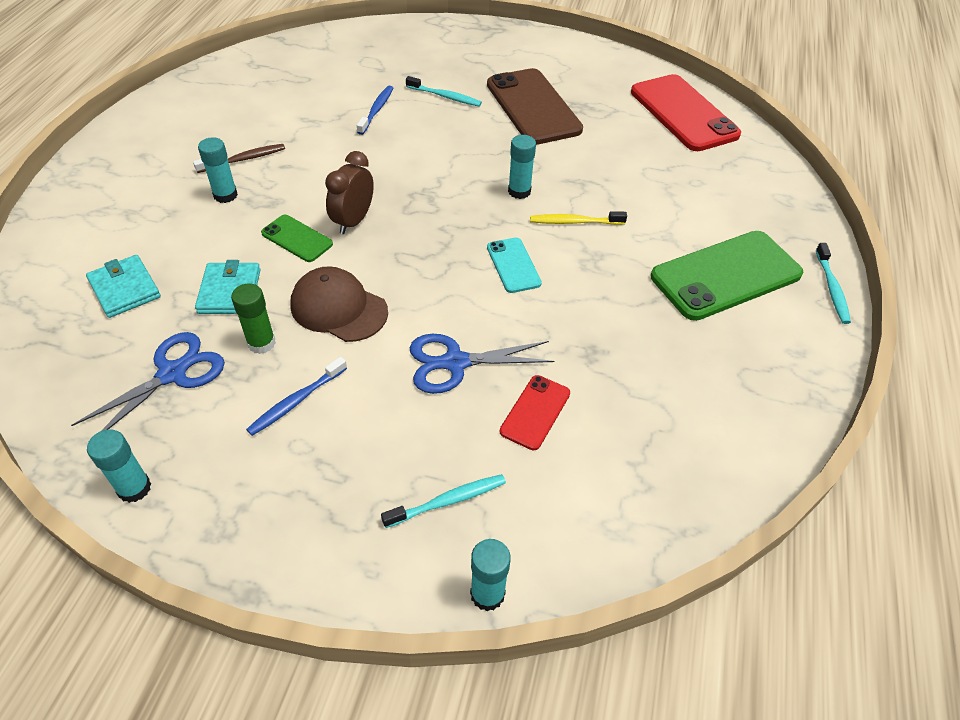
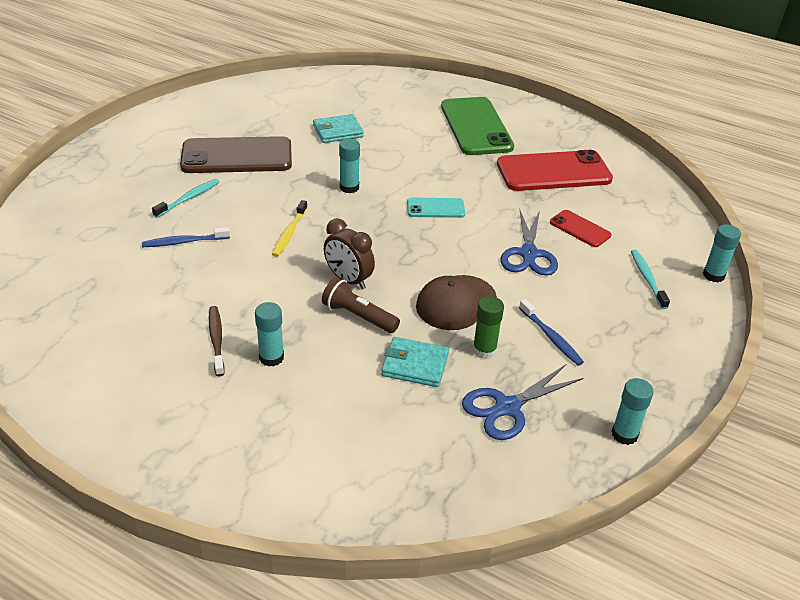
camera: 75 degrees left, 10 degrees down
(125, 289) = (388, 437): turquoise wallet -> turquoise wallet (338, 131)
(172, 374) = (507, 407): blue scissors -> blue scissors turned 90 degrees counterclockwise
(297, 239) = (358, 316): green phone -> brown flashlight
(376, 110) = (184, 242): blue toothbrush -> blue toothbrush turned 45 degrees counterclockwise
(574, 222) = (397, 171): yellow toothbrush -> yellow toothbrush (289, 233)
(683, 113) = (290, 93): red phone -> red phone (553, 172)
(832, 288) = (499, 95): turquoise toothbrush -> none

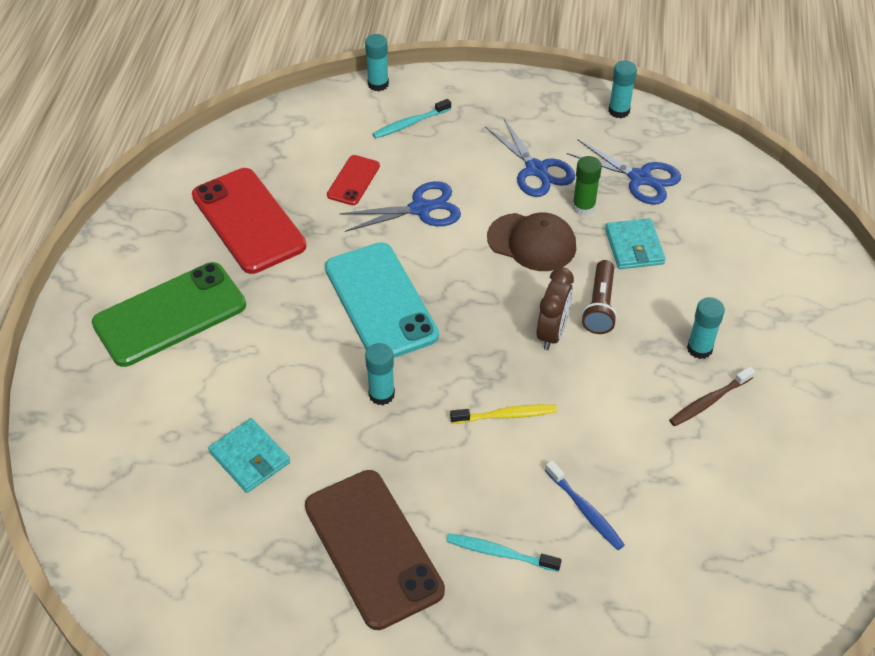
camera: 110 degrees left, 10 degrees up
(435, 208) = (380, 301): turquoise phone -> turquoise phone, size x2.01
(551, 337) = (536, 169): blue toothbrush -> blue scissors

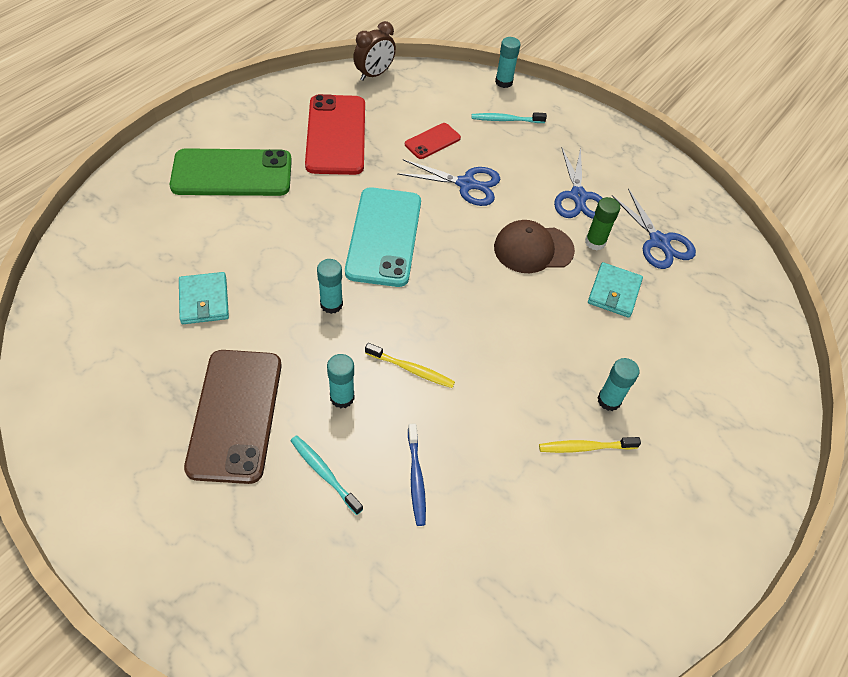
camera: 25 degrees right, 5 degrees up
(532, 242) = (533, 249): brown cap -> brown cap turned 120 degrees clockwise
(552, 333) = (496, 325): brown clock -> brown clock (374, 74)
(600, 306) = (550, 324): brown flashlight -> none
(619, 111) = (680, 183): turquoise glue stick -> turquoise glue stick (342, 397)
(709, 401) = (585, 447): brown toothbrush -> yellow toothbrush

